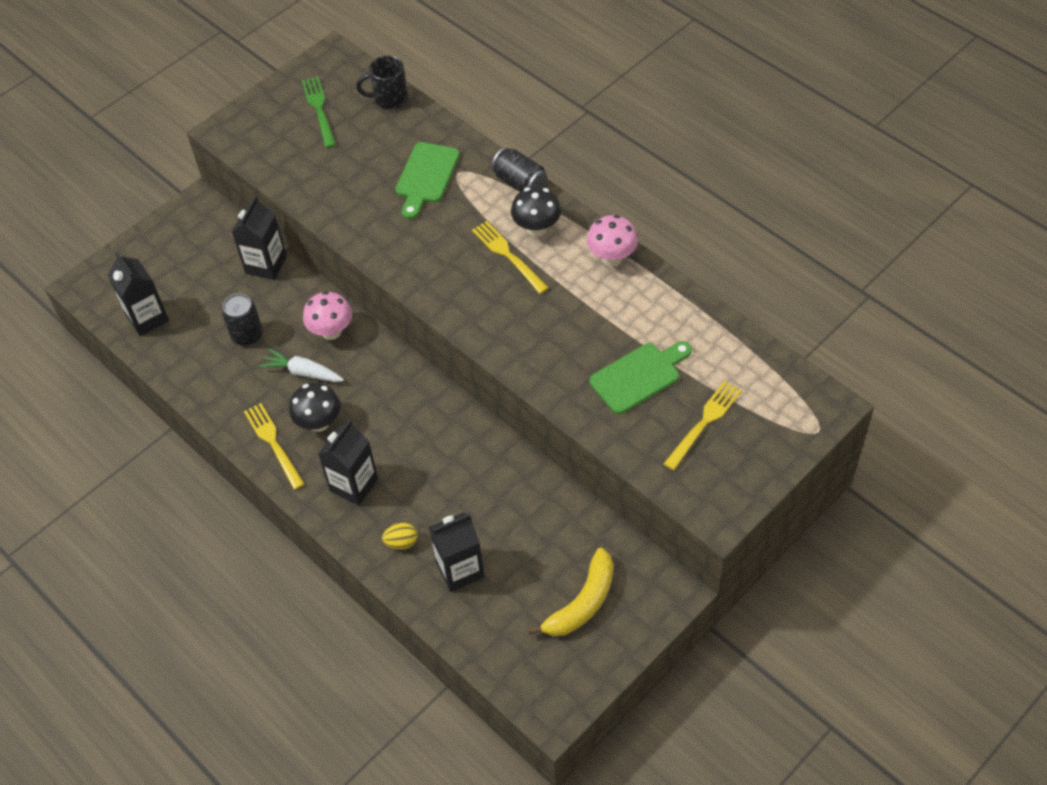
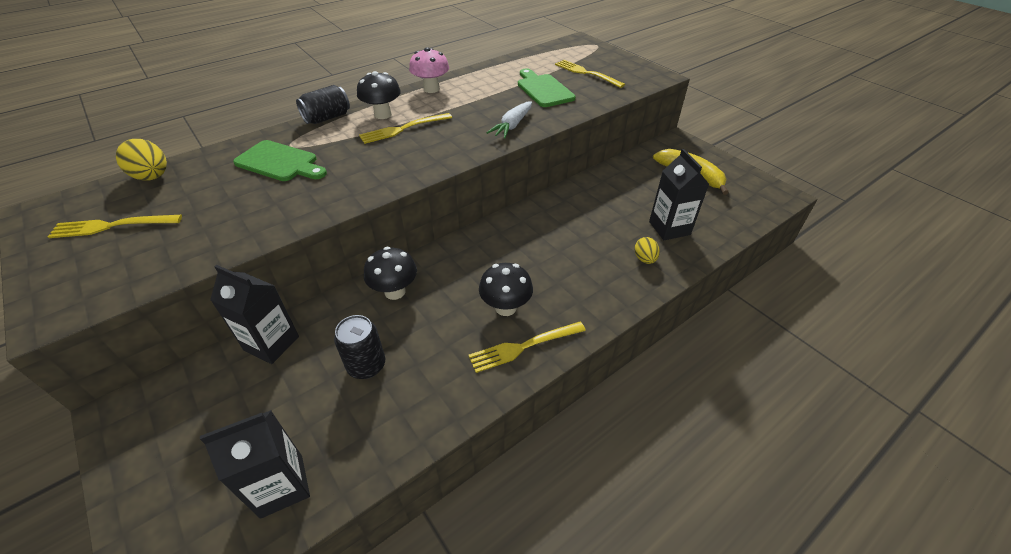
camera: 85 degrees left, 10 degrees down
(303, 372) = (438, 317): white carrot -> white carrot (512, 125)
(319, 109) = (111, 226): green fork -> yellow fork
(331, 331) = (395, 292): pink mushroom -> black mushroom
(354, 485) = (582, 286): black carton -> none
(389, 99) = (152, 177): black mug -> yellow egg

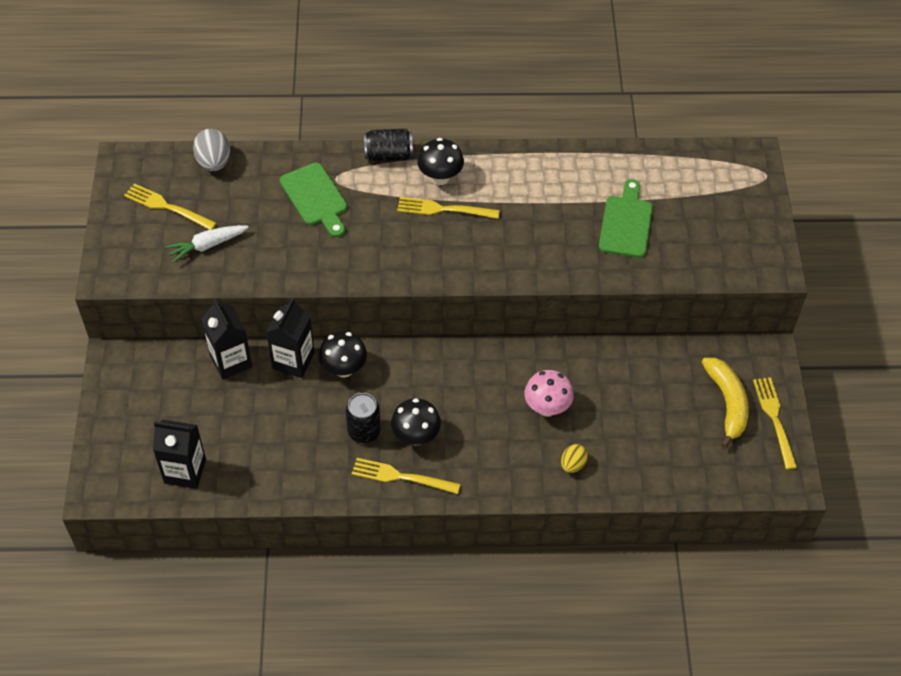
camera: 35 degrees right, 10 degrees up
(152, 177) = (214, 162): yellow egg -> grey egg
(366, 365) = (283, 421): black can -> black can (364, 431)
(431, 89) = (514, 161): pink mushroom -> pink mushroom (547, 407)
(512, 125) = (545, 260): white carrot -> white carrot (207, 246)
(586, 73) = (699, 221): yellow fork -> yellow fork (774, 418)
(669, 228) = (631, 449): black carton -> black carton (293, 361)

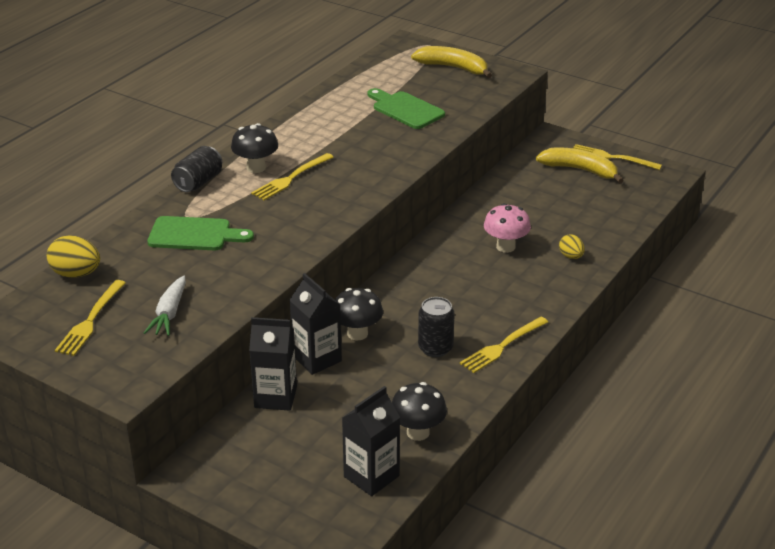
camera: 55 degrees left, 20 degrees down
(166, 207) = (90, 321): yellow fork -> yellow fork turned 45 degrees counterclockwise
(214, 162) = (76, 274): grey egg -> yellow egg
(416, 436) = (468, 322): black mushroom -> black mushroom (418, 432)
(738, 217) = (453, 68): none -> yellow banana

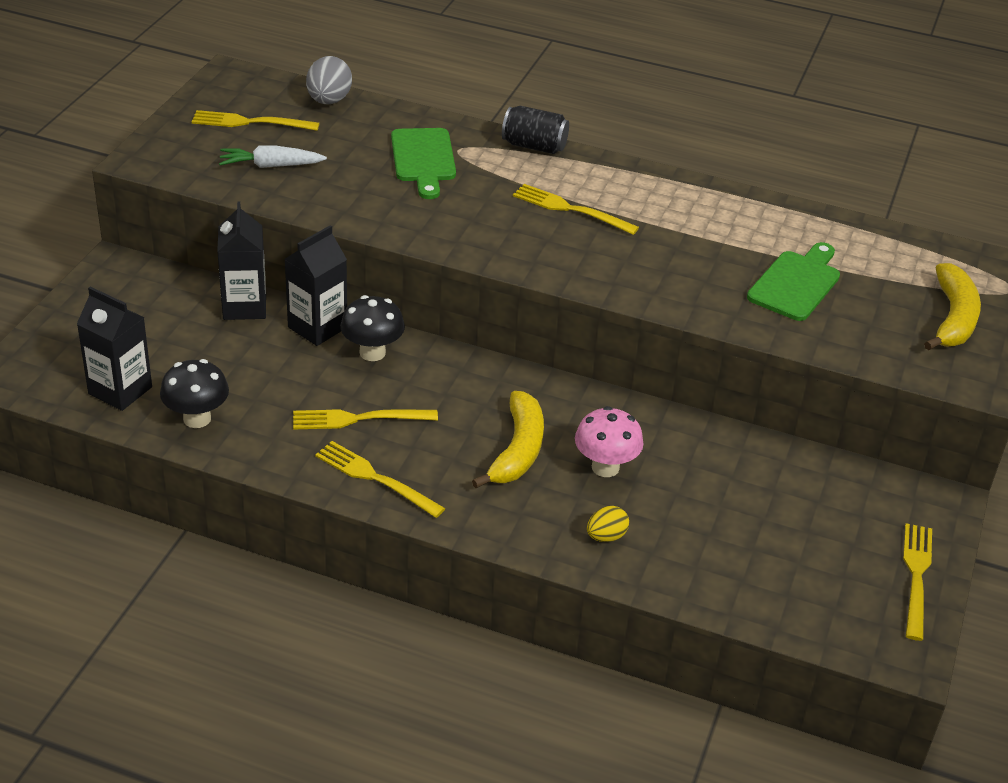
camera: 75 degrees right, 5 degrees up
(76, 274) = (329, 101): yellow egg -> grey egg
(256, 168) = (584, 181): black mushroom -> none
(435, 348) = (358, 419): black can -> yellow fork
(580, 170) = (855, 538): yellow banana -> yellow banana (517, 450)

